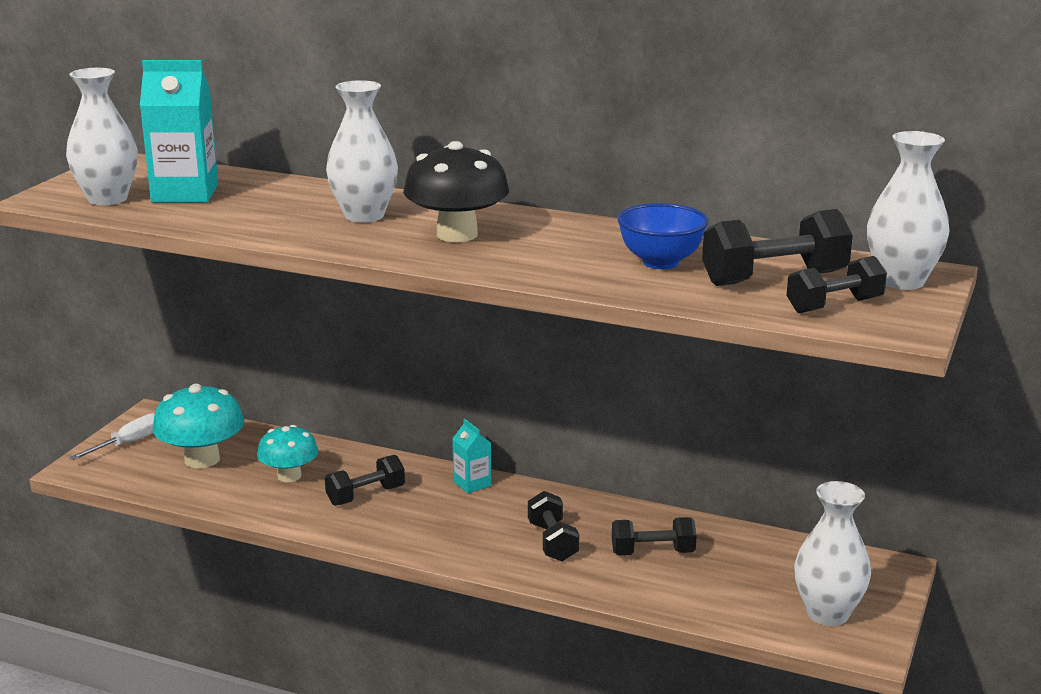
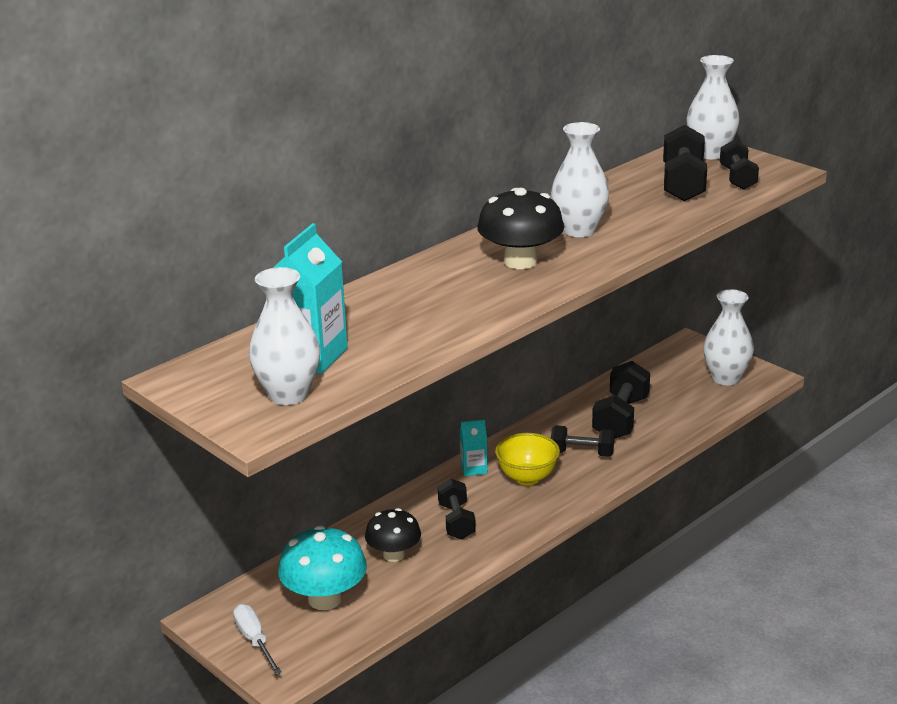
camera: 65 degrees left, 5 degrees up
(289, 476) = (394, 554): turquoise mushroom -> black mushroom
(364, 215) = (445, 288): white vase -> white vase (579, 230)
(475, 518) = (527, 478): none -> yellow bowl
(652, 552) = (620, 418): black dumbbell -> black dumbbell, size x1.52
(661, 262) = (630, 208): blue bowl -> none

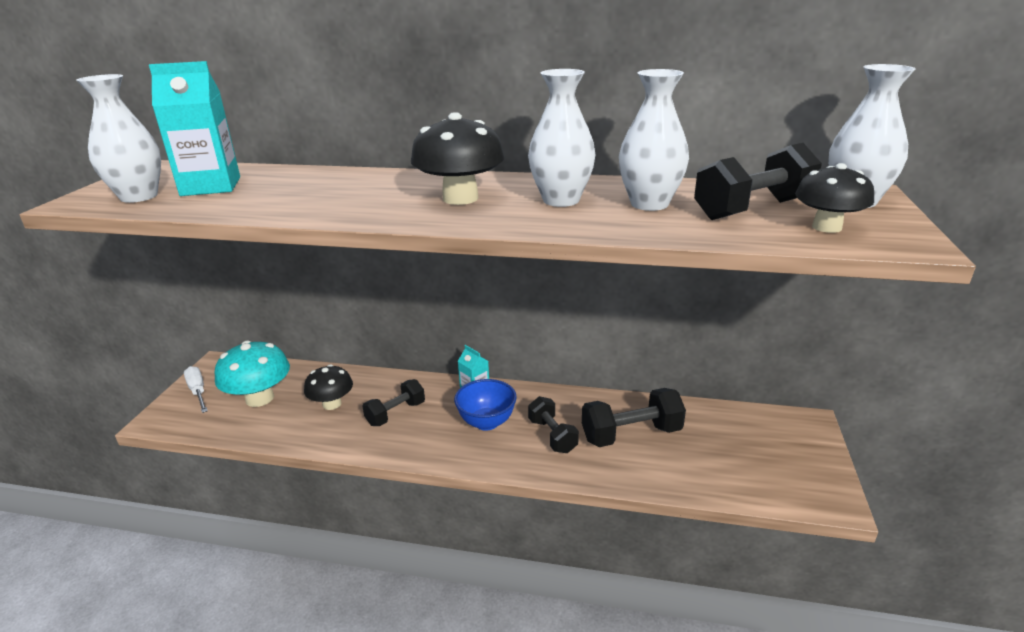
camera: 55 degrees right, 0 degrees up
(254, 640) = (198, 391): white screwdriver -> white screwdriver turned 60 degrees counterclockwise
(527, 478) = (486, 422): yellow bowl -> blue bowl
(726, 378) = (786, 472): white vase -> white vase (649, 204)
(738, 178) = (826, 227): black dumbbell -> black mushroom

